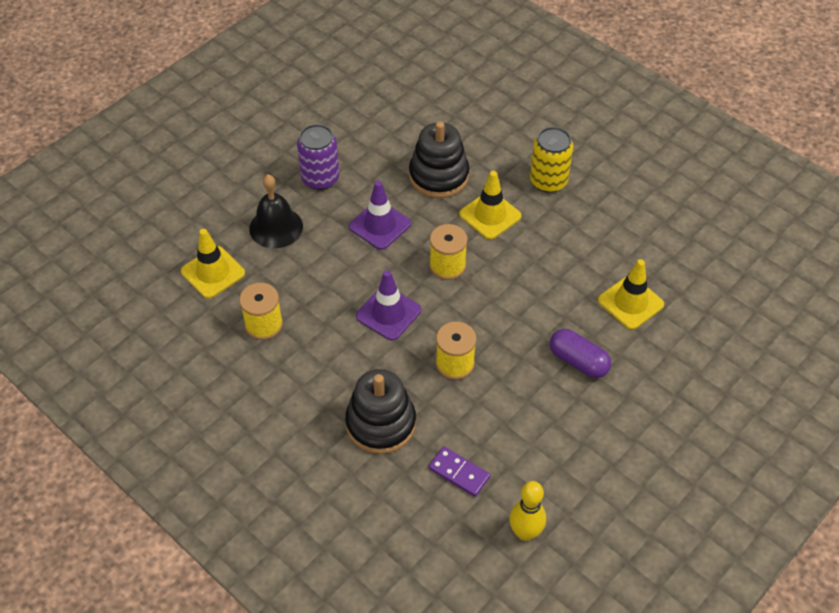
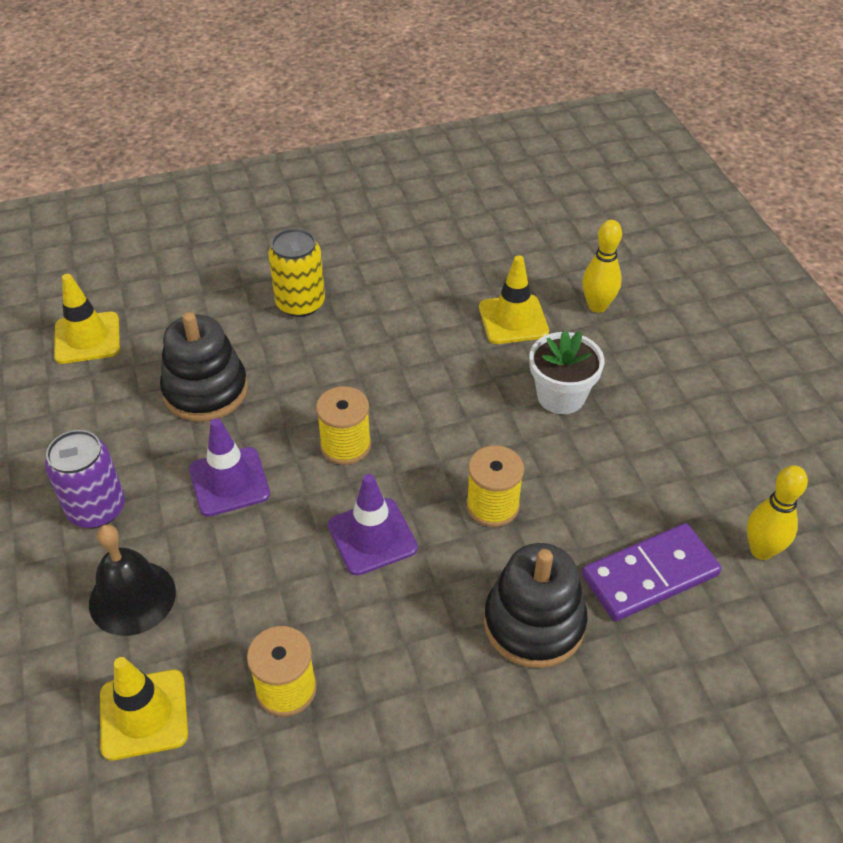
camera: 60 degrees left, 5 degrees down
(459, 473) = (650, 575): purple domino -> purple domino, size x1.64
(490, 215) = (305, 373): yellow traffic cone -> yellow traffic cone (87, 338)
(578, 361) = (561, 396): purple capsule -> white flower pot
(687, 347) = (597, 306): none -> yellow bowling pin

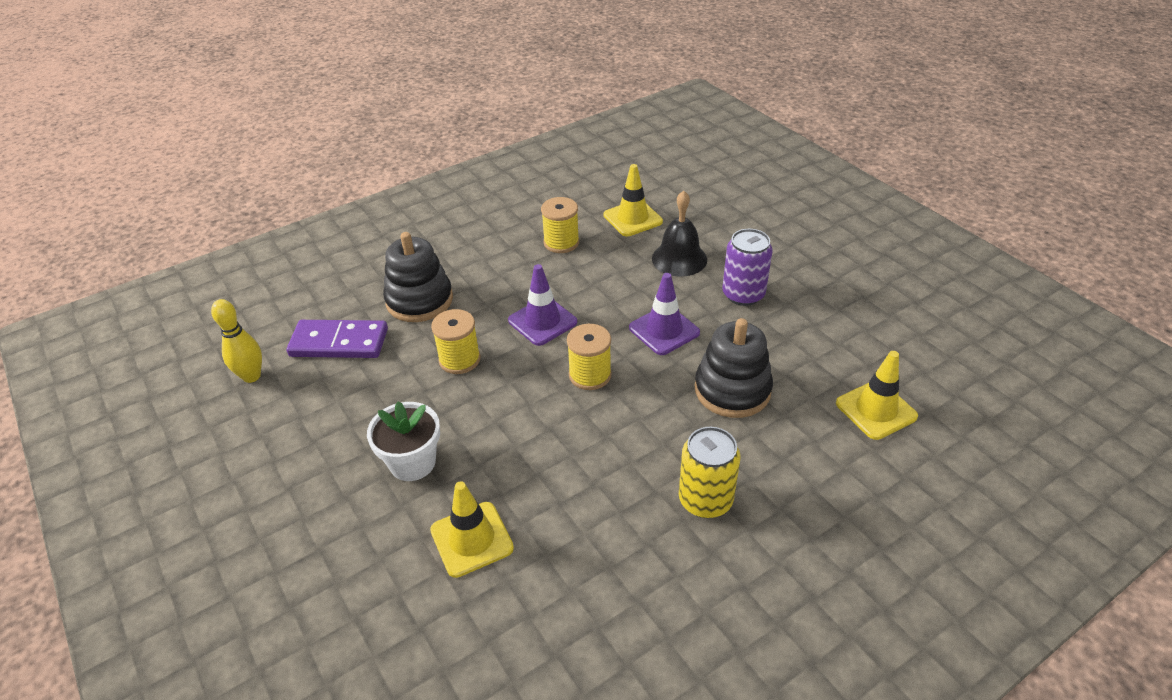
camera: 165 degrees right, 5 degrees down
(597, 306) = (377, 584): yellow bowling pin -> none
(650, 575) = (339, 342): purple domino -> purple domino turned 45 degrees clockwise

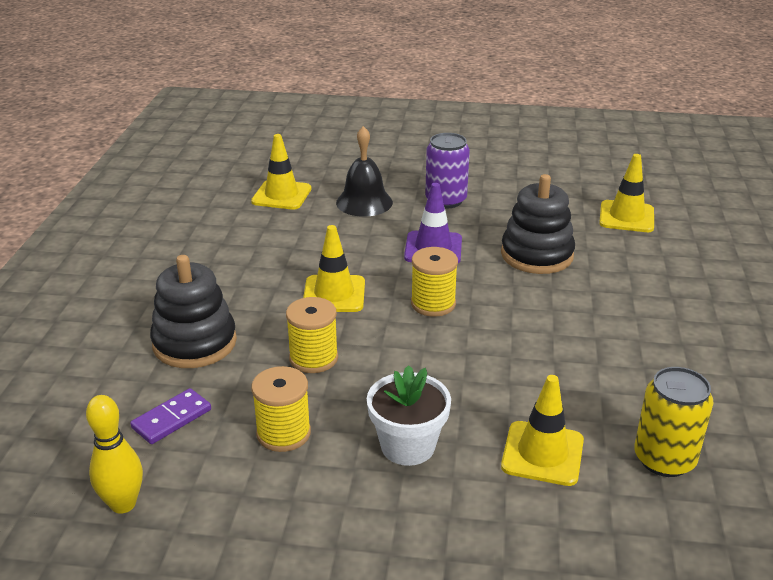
camera: 50 degrees left, 10 degrees down
(339, 342) = (171, 419): purple domino -> purple domino, size x0.61
(542, 321) = (334, 294): purple traffic cone -> yellow traffic cone
(561, 242) = (251, 238): yellow spool -> yellow spool (283, 433)
(705, 500) = (630, 321): yellow can -> yellow can (664, 459)

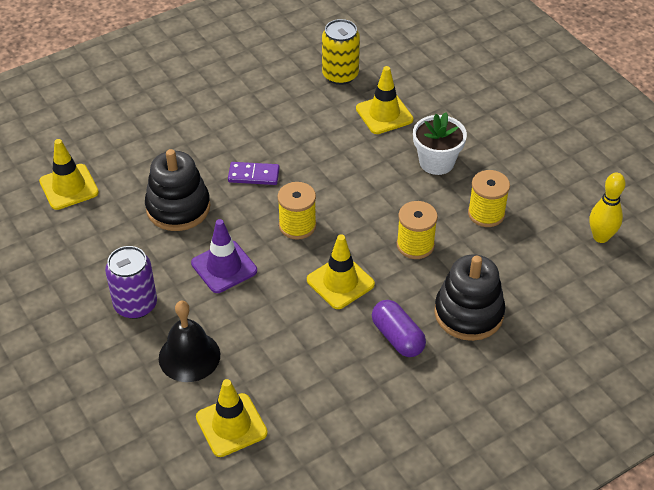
camera: 130 degrees left, 15 degrees up
(171, 419) = (534, 268): purple domino -> purple domino (253, 175)
(235, 293) = (397, 337): none -> purple capsule

